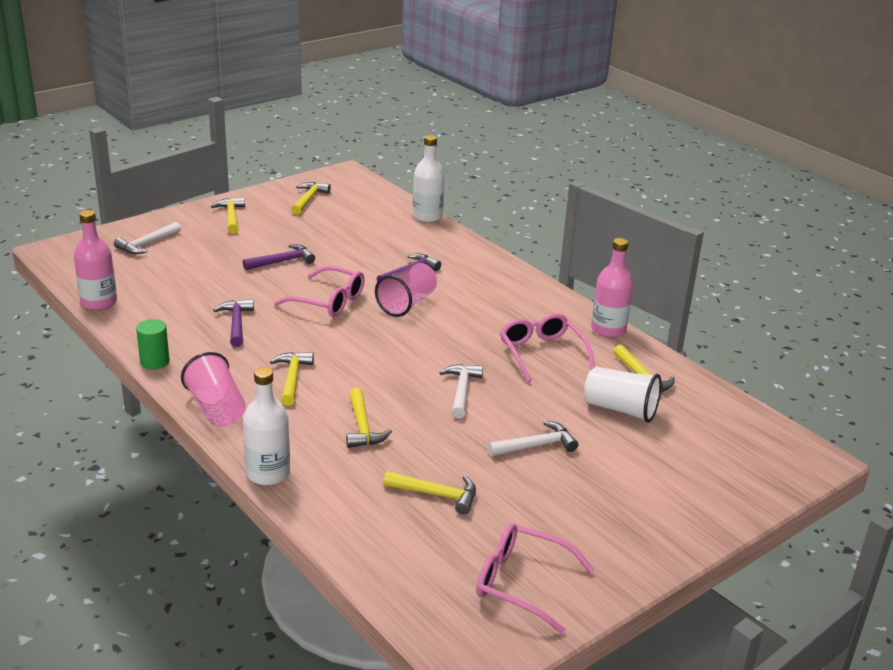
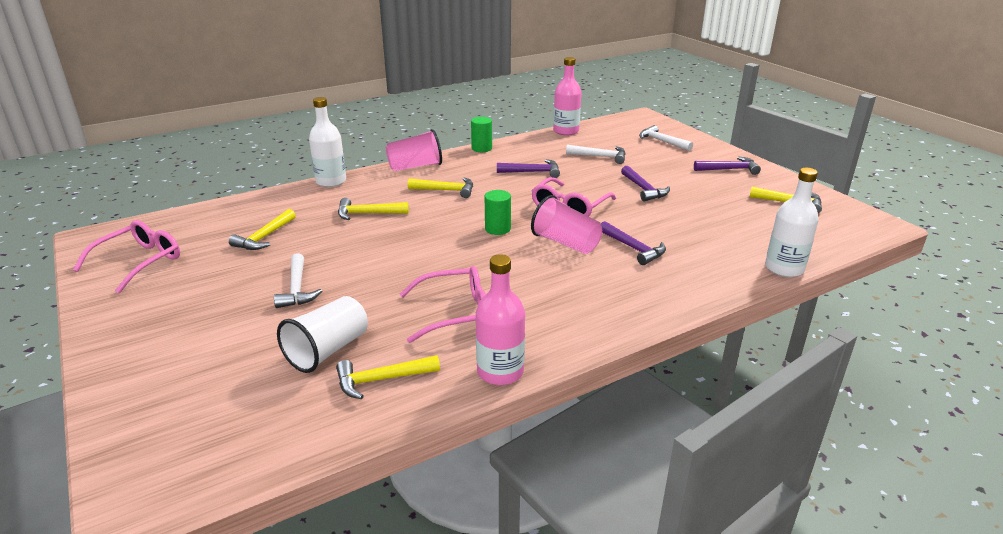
camera: 100 degrees right, 0 degrees up
(231, 216) = (729, 169): yellow hammer -> purple hammer
(385, 340) = (497, 229): none -> green cylinder
(462, 391) = (401, 259): white hammer -> white hammer (600, 157)

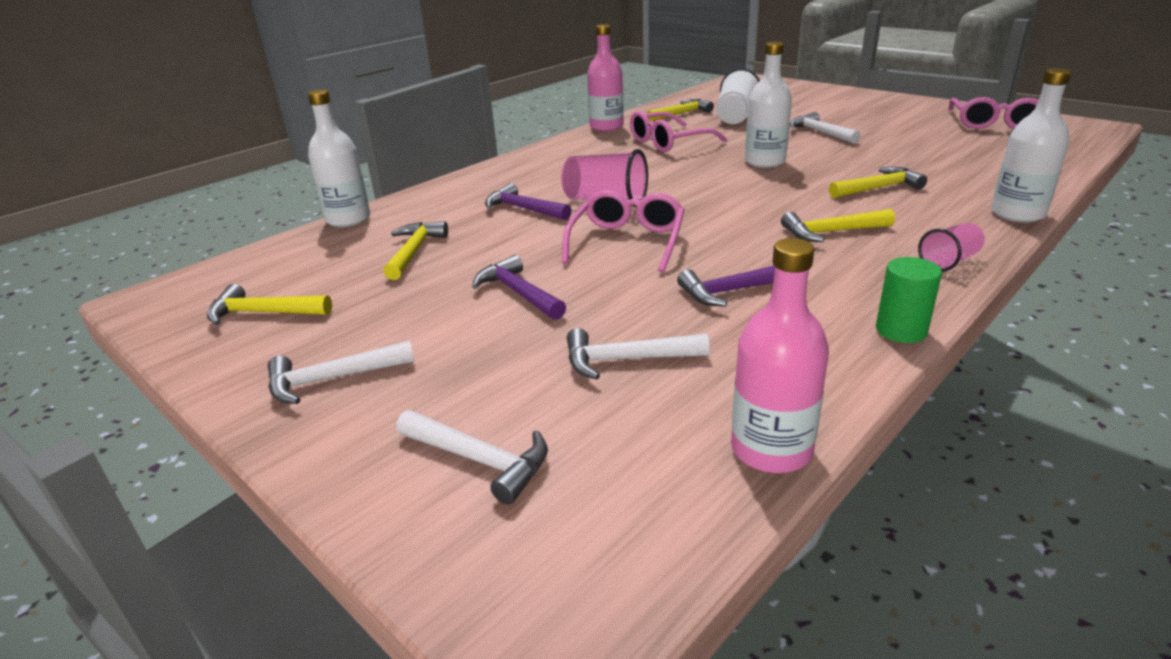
camera: 165 degrees right, 0 degrees up
(264, 237) = (936, 152): yellow hammer -> yellow hammer (414, 251)
(403, 258) = (764, 162): none -> white bottle
(415, 166) = (949, 261): pink cup -> pink cup, size x0.62
(497, 229) = (699, 200): green cylinder -> none
(729, 169) = (333, 379): purple hammer -> white hammer

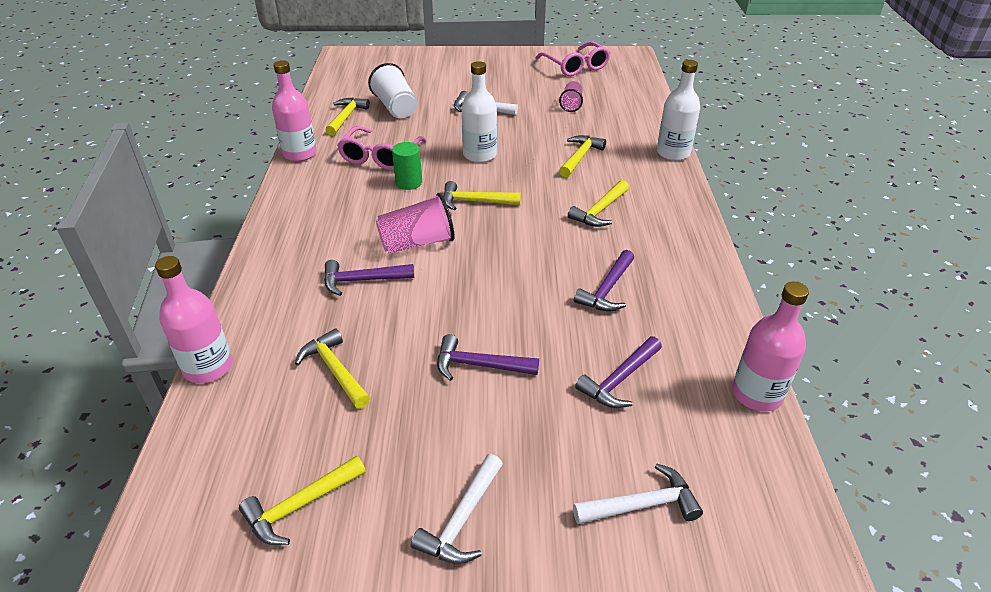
camera: 45 degrees left, 10 degrees up
(348, 219) = (208, 367): white bottle -> pink bottle
(626, 359) = (619, 379): white hammer -> purple hammer
(627, 242) = (488, 278): pink glasses -> none
(705, 190) = (475, 202): none -> yellow hammer
(901, 330) = (718, 276): green cylinder -> green cylinder (409, 182)
(949, 261) = (683, 209): pink cup -> pink cup (571, 104)

